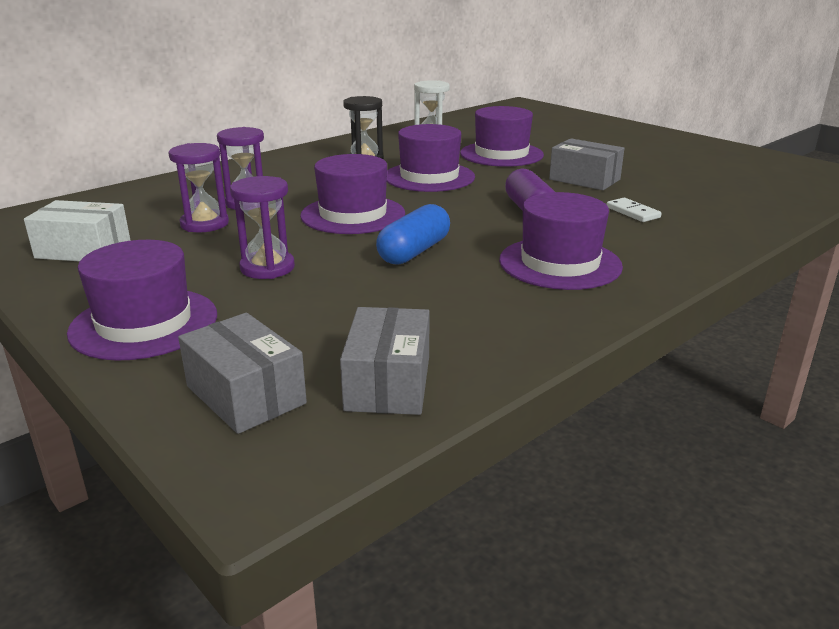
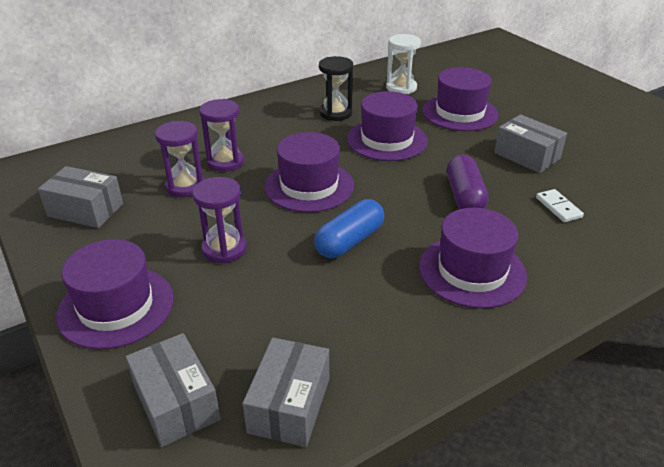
camera: 10 degrees right, 10 degrees up
(83, 250) = (85, 210): white box -> grey box

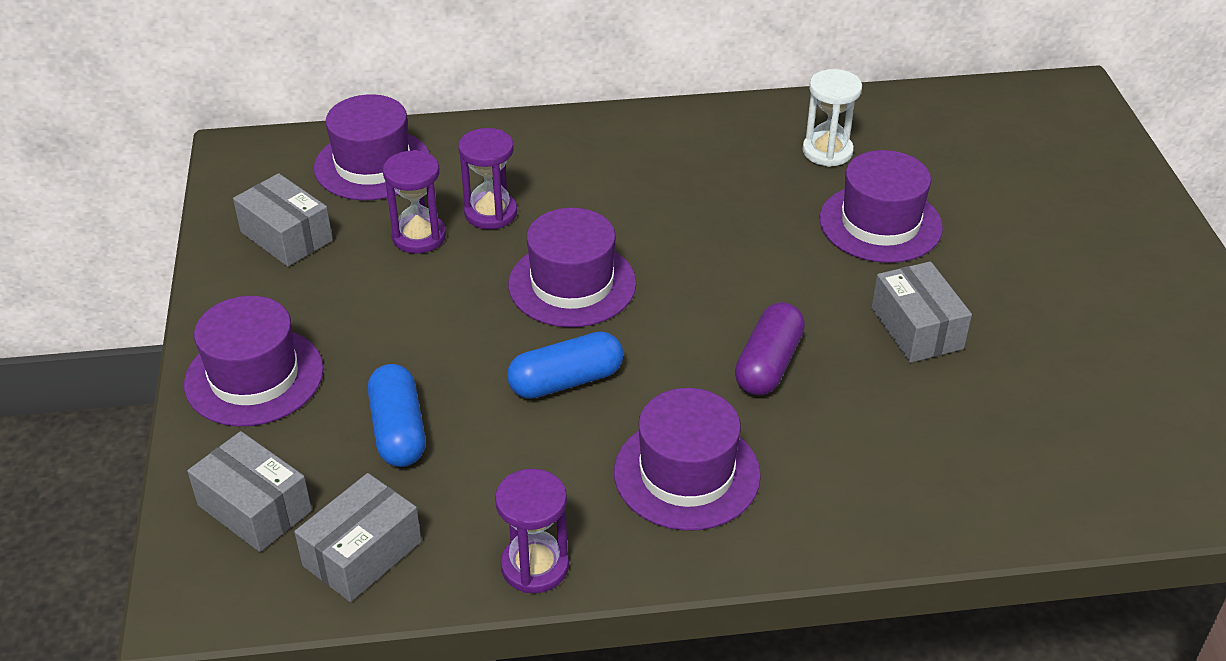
camera: 25 degrees right, 5 degrees up
(176, 402) = (254, 508): grey box -> grey box turned 45 degrees counterclockwise
(224, 249) = (411, 342): purple hourglass -> purple hourglass (535, 566)
(255, 308) = (398, 430): none -> blue capsule
(335, 113) = (693, 173): black hourglass -> none
(387, 140) = (732, 240): purple hat -> purple hat (372, 165)
(558, 207) = (886, 424): white domino -> none

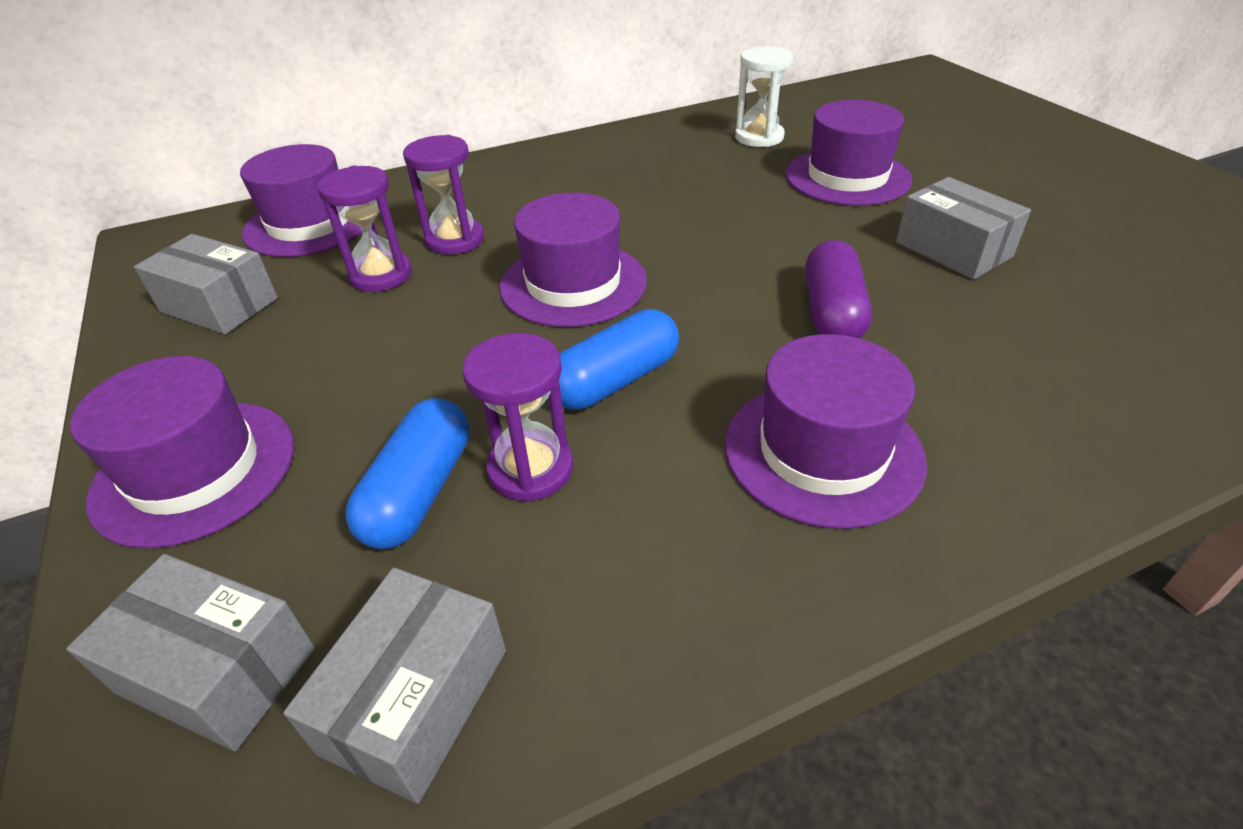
camera: 15 degrees left, 0 degrees up
(398, 430) = (419, 492): blue capsule -> blue capsule turned 45 degrees clockwise
(535, 566) = (695, 641): purple hourglass -> purple hourglass (530, 469)

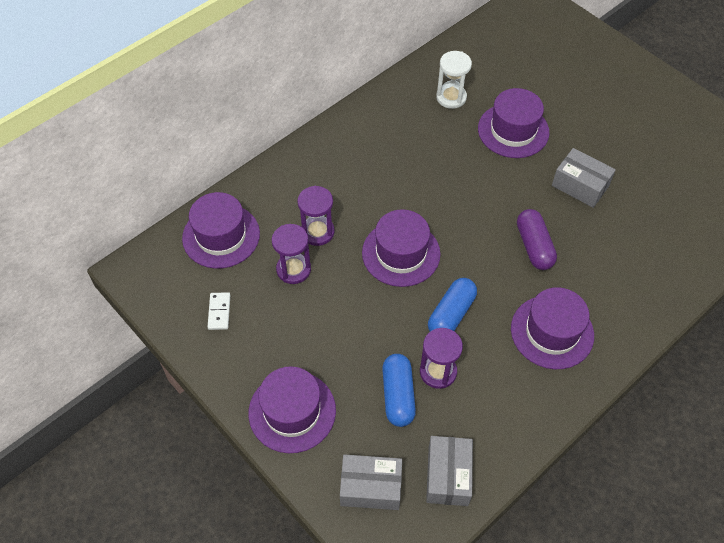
camera: 20 degrees left, 15 degrees up
(219, 305) = (219, 312): grey box -> white domino

